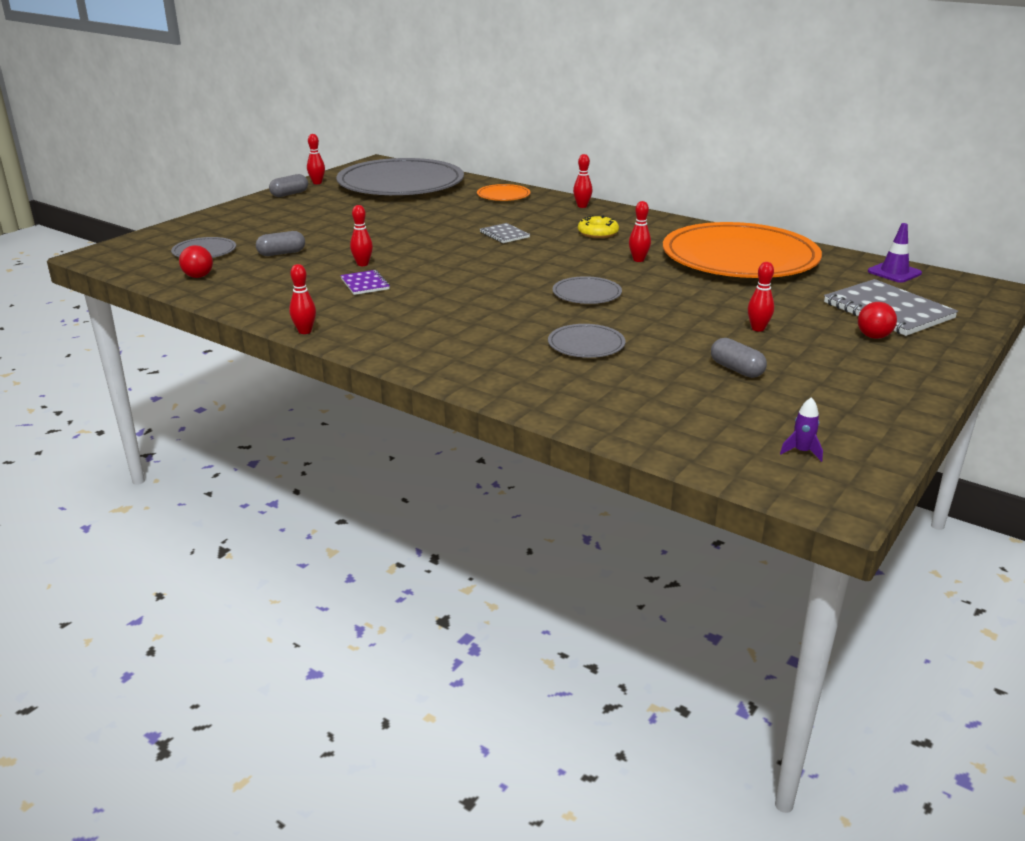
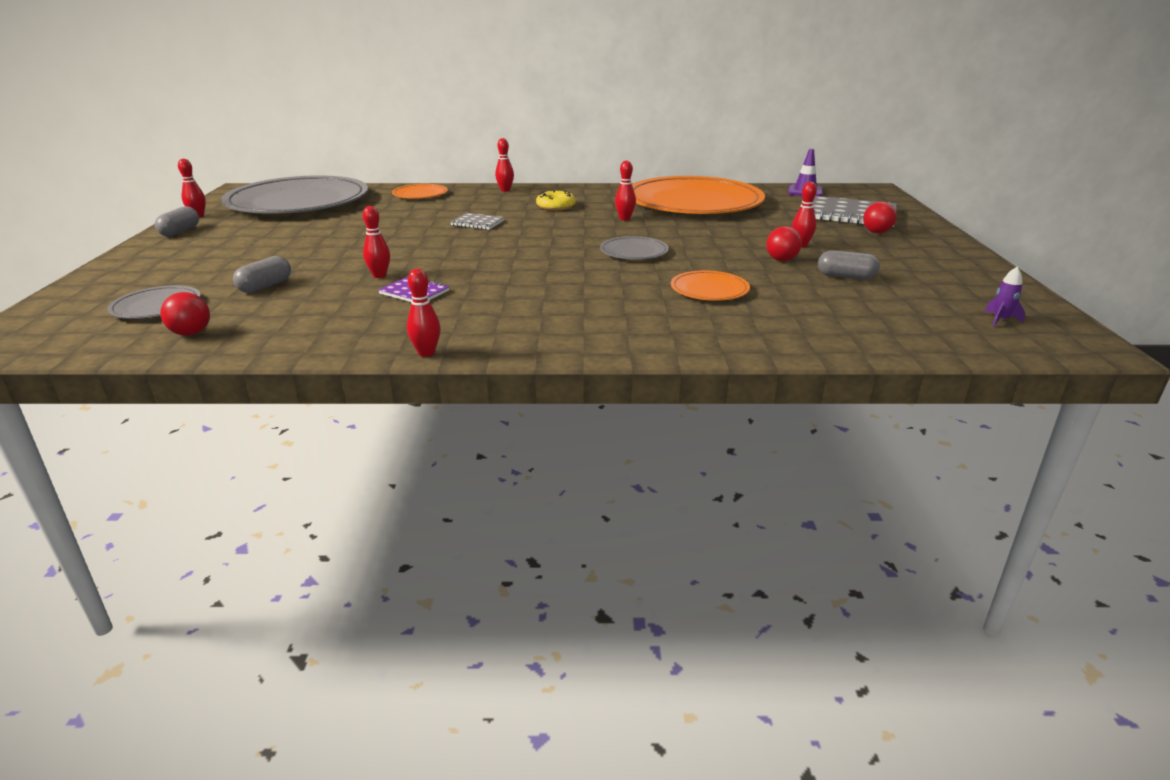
camera: 35 degrees left, 0 degrees up
(586, 344) = (709, 289): grey plate -> orange plate
(707, 337) = (781, 260): none -> red ball

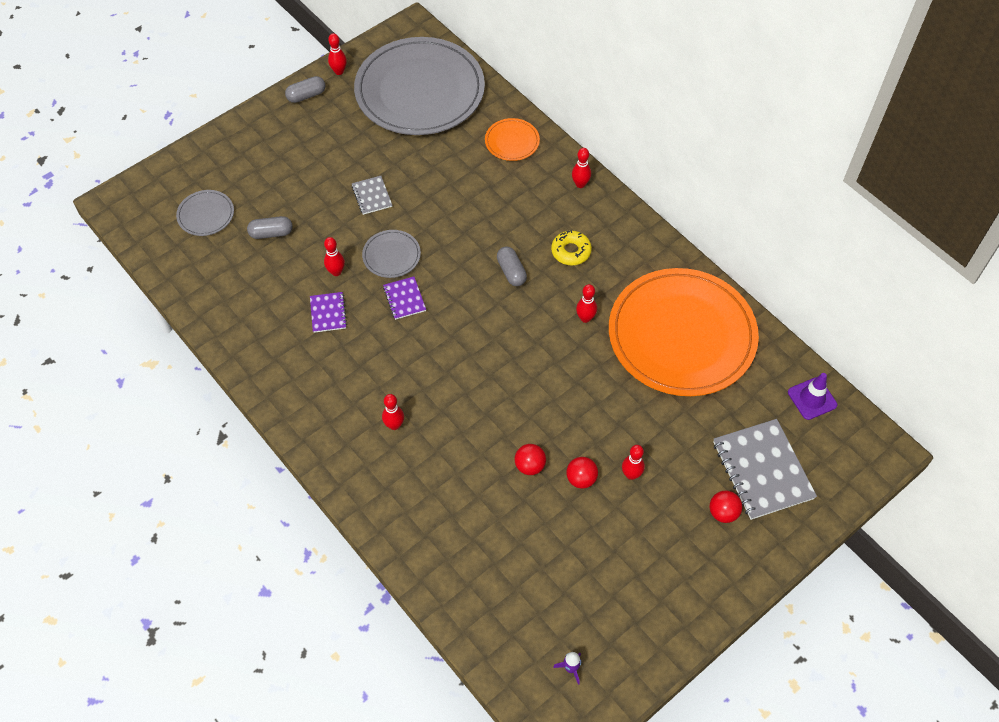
camera: 50 degrees right, 30 degrees up
(191, 333) = (192, 266): red ball -> red ball (529, 466)
(426, 353) = (259, 390): red bowling pin -> red bowling pin (394, 425)
(473, 261) = (404, 299): none -> purple notebook
(477, 223) = (481, 236): grey notebook -> grey notebook (372, 196)
(634, 251) = (511, 376): grey plate -> grey plate (391, 255)
(709, 289) = (476, 467): orange plate -> none
(846, 277) = (580, 538): grey capsule -> grey capsule (511, 272)

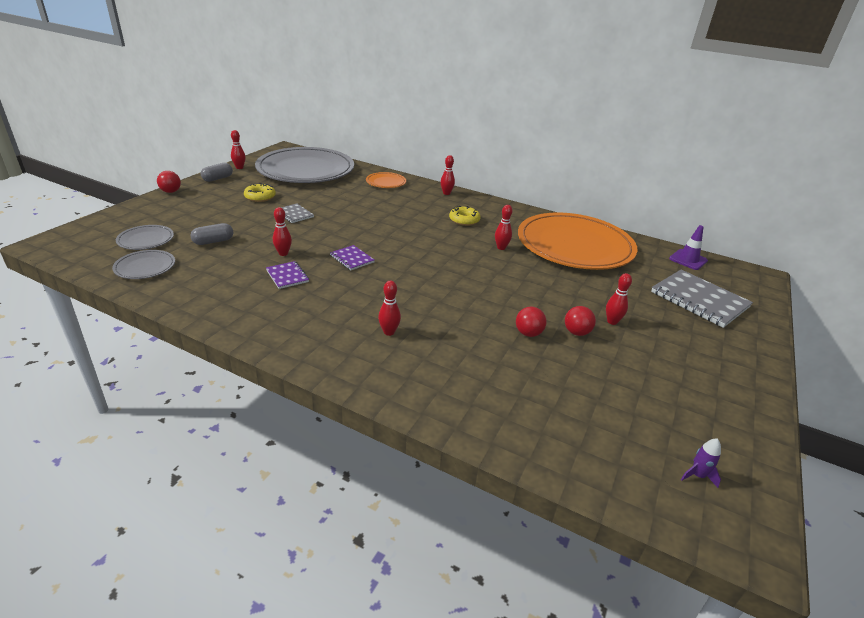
camera: 25 degrees left, 25 degrees down
(344, 149) = (260, 197): none -> yellow donut
(391, 255) = (327, 239): grey plate -> grey plate (145, 267)
(511, 272) = (428, 234): grey capsule -> none
(723, 513) = (700, 329): red ball -> red ball (171, 192)

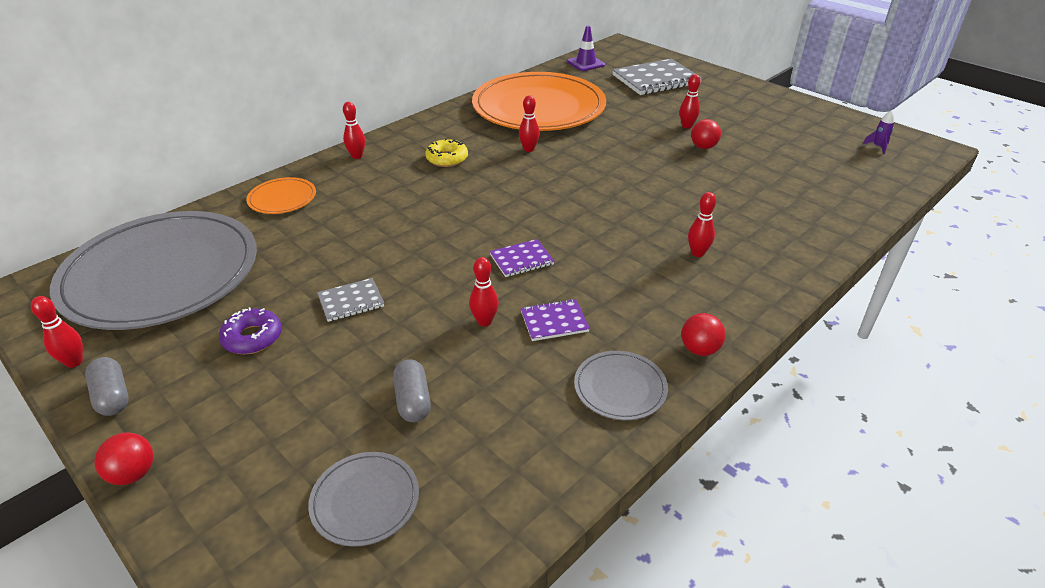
camera: 70 degrees left, 5 degrees up
(145, 267) = (479, 492): grey plate -> grey plate (620, 388)
(260, 197) = (252, 338): yellow donut -> purple donut
(528, 333) = (704, 171): red ball -> red ball (699, 349)

